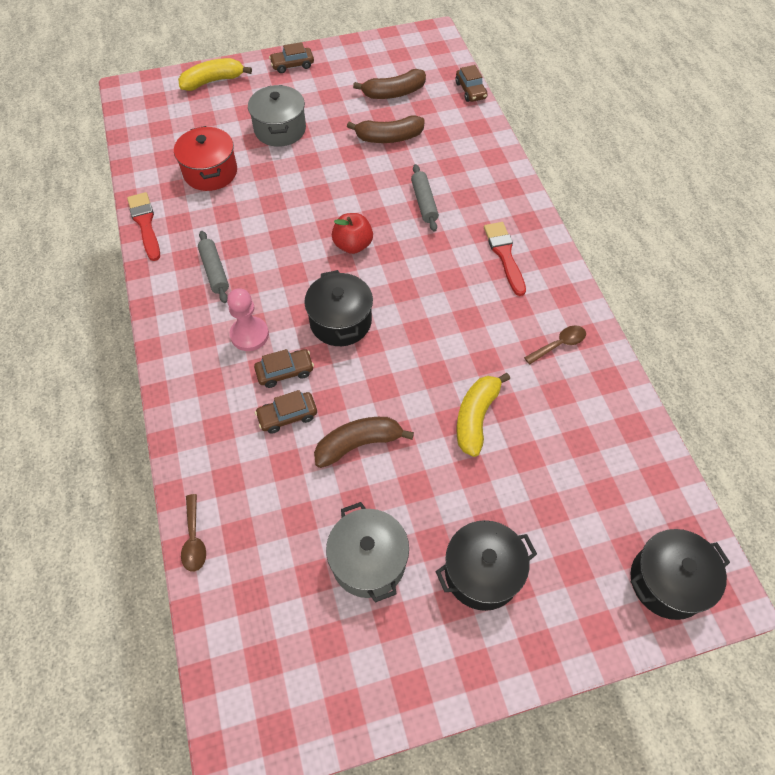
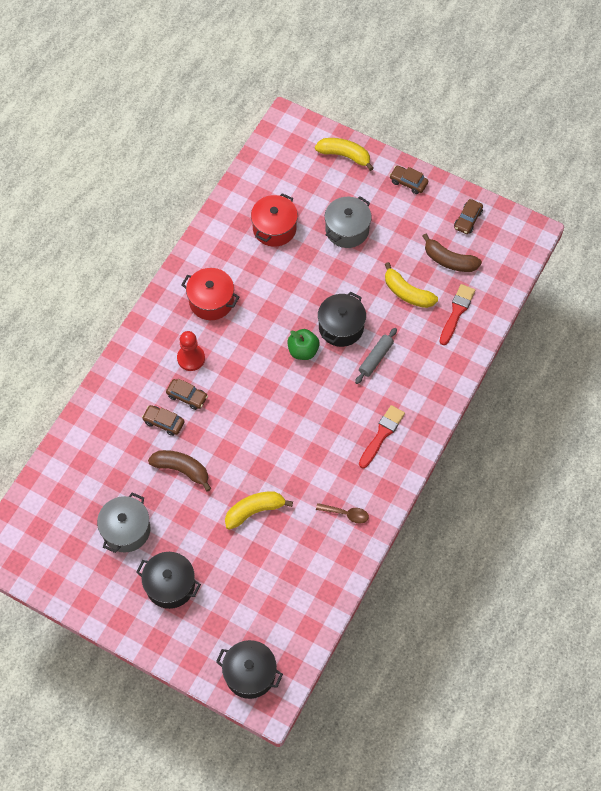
camera: 45 degrees right, 5 degrees up
(145, 224) = (204, 236): red brush -> red brush (456, 312)
(194, 539) = (61, 445): brown spoon -> none
(214, 271) = (211, 301): grey rolling pin -> red pot
(249, 335) = (191, 358): pink pawn -> red pawn
(340, 321) = (245, 393): black pot -> black pot (341, 327)
(353, 245) = (303, 351): red apple -> green apple
(389, 137) = (407, 293): brown banana -> yellow banana
(470, 90) = (502, 301): brown car -> brown car (467, 220)

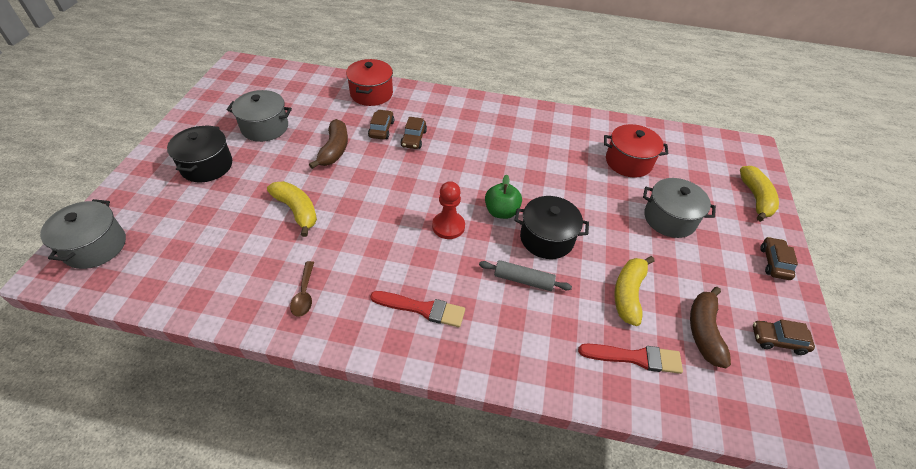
camera: 70 degrees right, 15 degrees down
(191, 358) = (455, 133): red pawn -> red pawn (448, 226)
(211, 301) = (521, 135): red pot -> red pot (371, 94)
(250, 673) = (95, 246): black pot -> grey pot

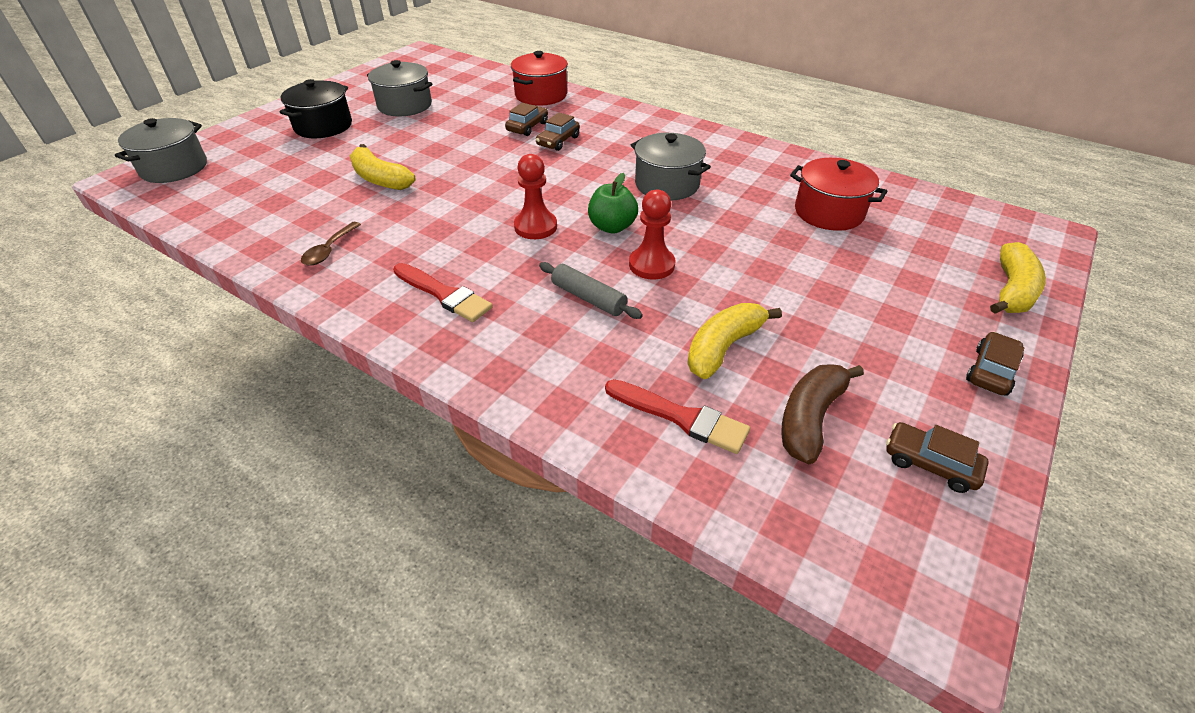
camera: 25 degrees right, 5 degrees down
(297, 211) = (380, 179): yellow banana -> yellow banana turned 150 degrees clockwise
(334, 150) = (461, 136): brown banana -> none
(547, 238) = (651, 265): black pot -> red pawn
(669, 219) = (847, 283): grey pot -> grey pot (667, 184)

